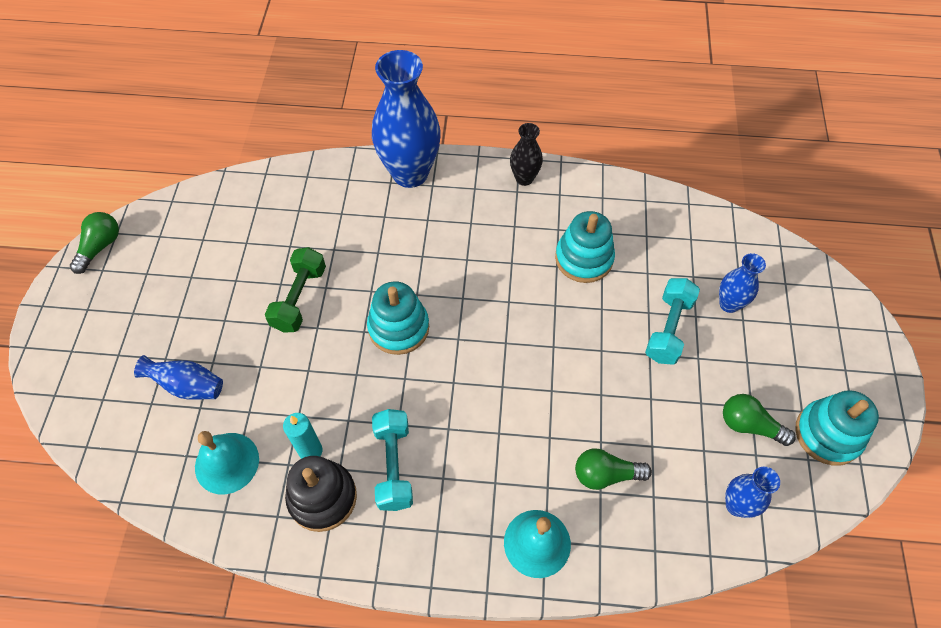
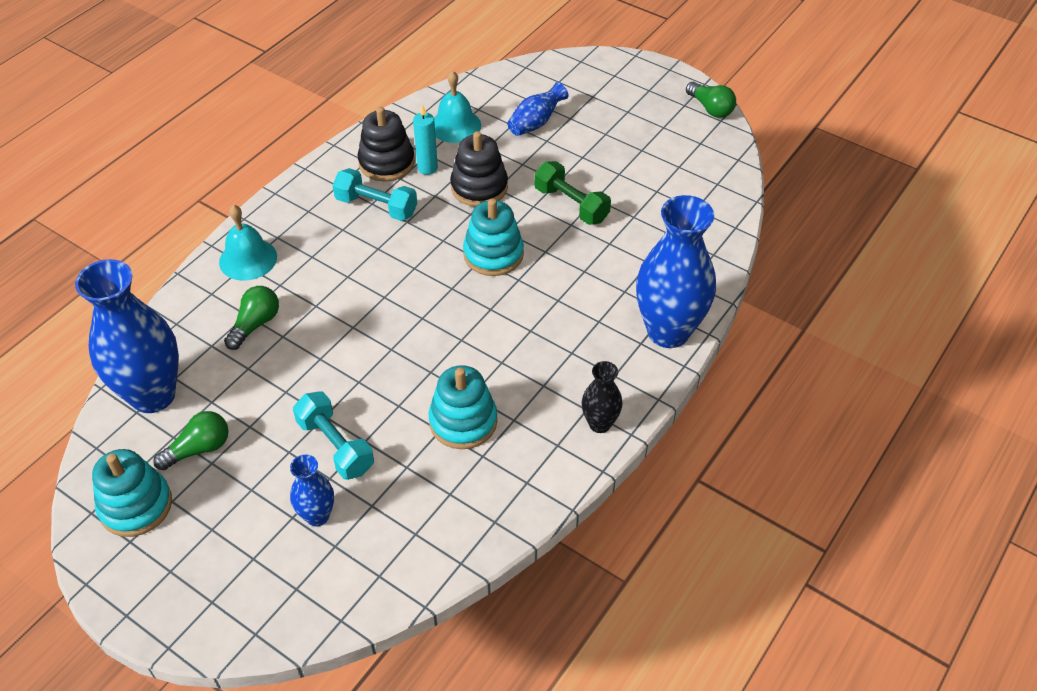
camera: 120 degrees right, 10 degrees down
(315, 386) = (479, 187): none -> black stacking toy
(736, 505) = (153, 395): blue vase -> blue vase, size x2.03

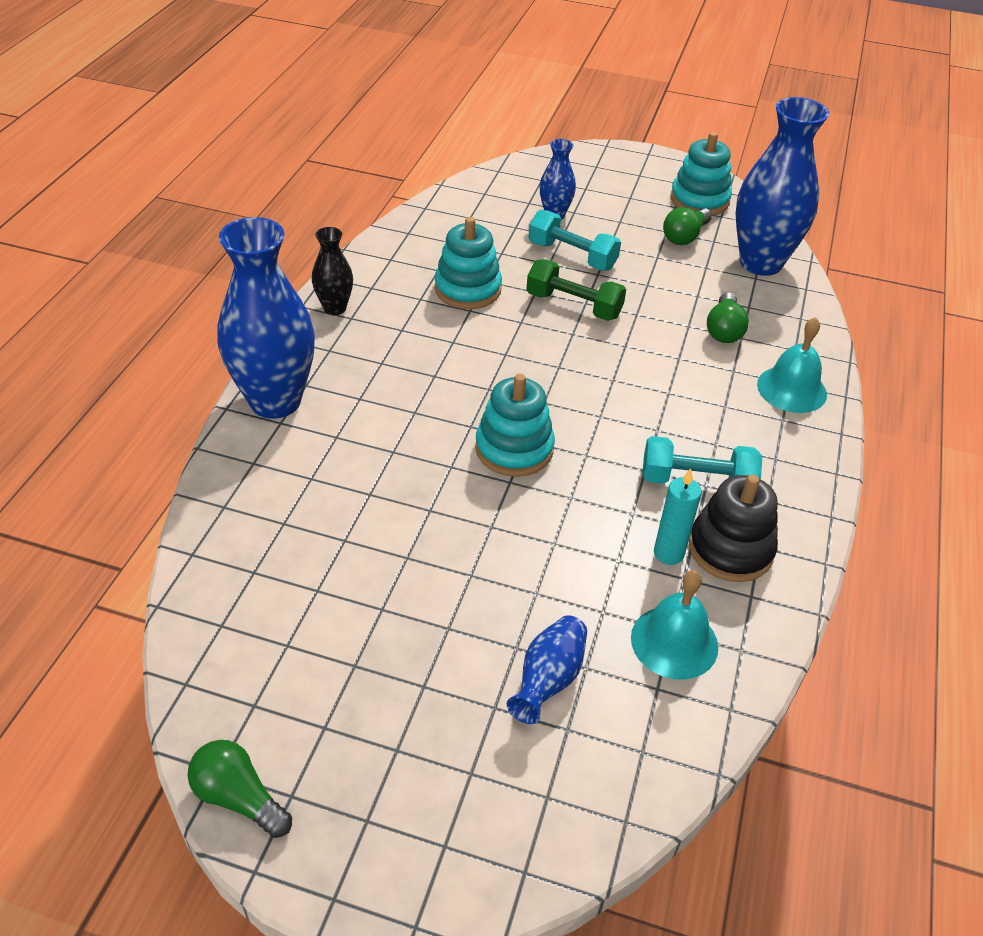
camera: 160 degrees right, 5 degrees down
(479, 187) = (579, 538): black stacking toy -> none
(571, 205) = (438, 539): green dumbbell -> green dumbbell (573, 305)

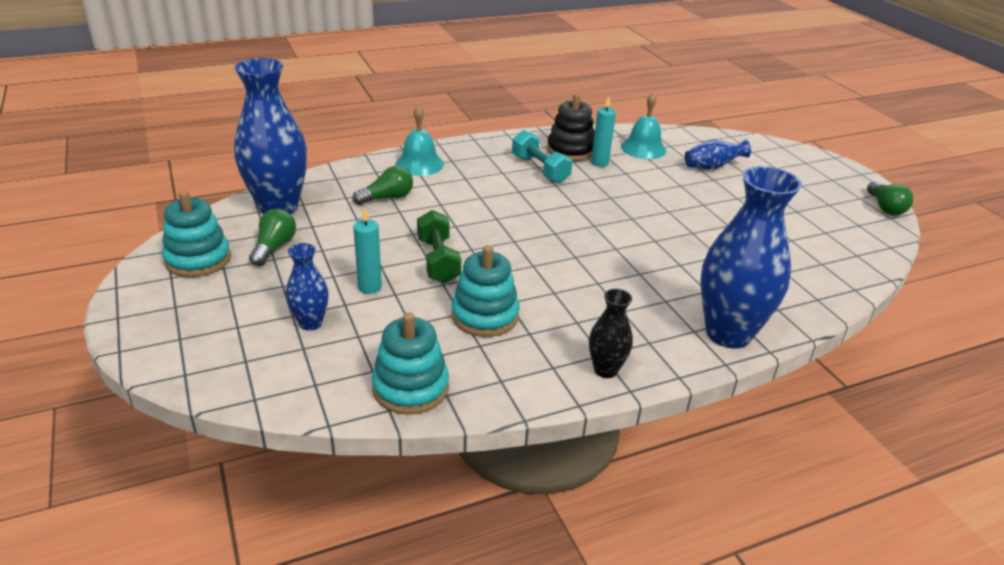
camera: 130 degrees left, 10 degrees down
(514, 449) = (608, 226): turquoise stacking toy -> turquoise stacking toy (410, 388)
(572, 256) = (369, 287): turquoise dumbbell -> turquoise candle
(685, 237) = (274, 247): green light bulb -> green light bulb turned 75 degrees counterclockwise

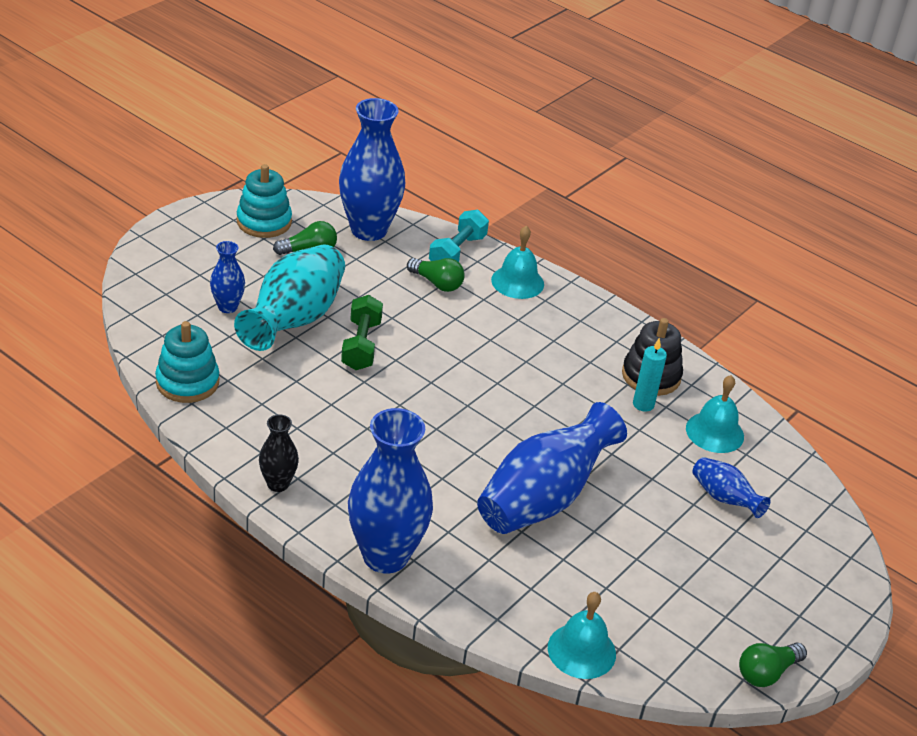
camera: 60 degrees right, 5 degrees up
(369, 287) = (294, 320): turquoise candle -> turquoise vase
(438, 260) = (361, 345): green dumbbell -> green dumbbell turned 45 degrees counterclockwise
(485, 316) = (302, 395): turquoise stacking toy -> none
(540, 169) = (584, 364): turquoise dumbbell -> turquoise dumbbell (457, 252)
(684, 234) = (543, 498): none -> blue vase
(858, 271) = (581, 650): none -> turquoise bell

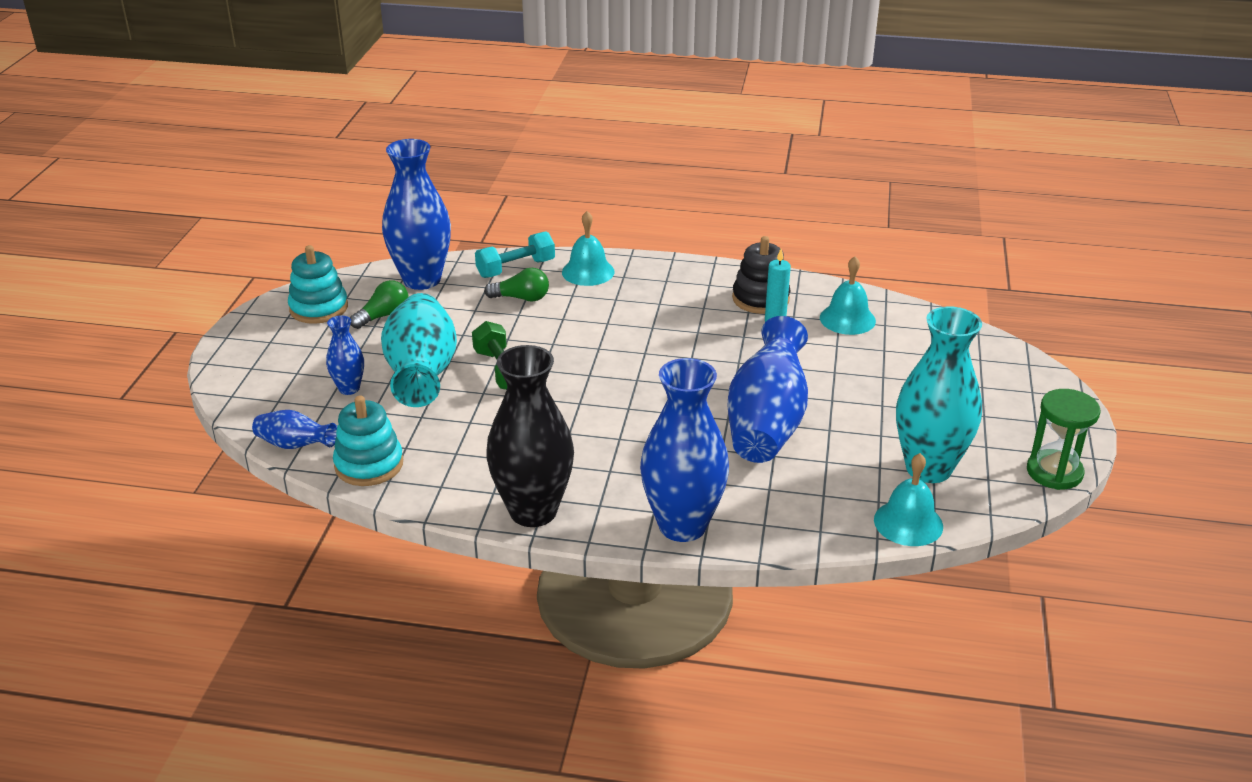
camera: 25 degrees left, 5 degrees down
(278, 484) = (533, 511): black vase -> black vase, size x2.03
(457, 252) = (516, 268): turquoise dumbbell -> turquoise dumbbell turned 60 degrees clockwise
(649, 610) = (928, 468): none -> turquoise vase
(724, 498) = (901, 363): blue vase -> blue vase (295, 445)
(766, 672) = (1054, 472): green light bulb -> green hourglass

